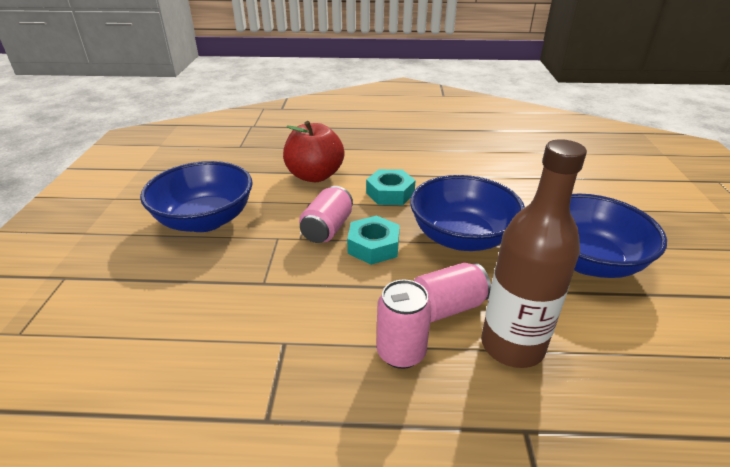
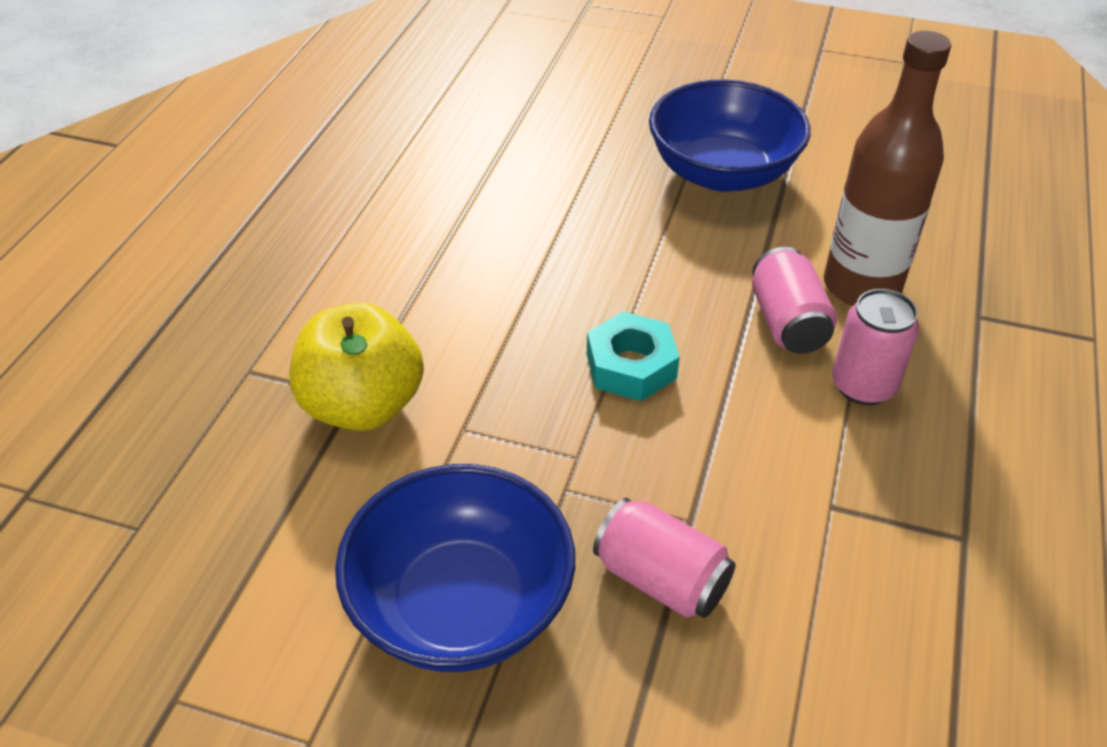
camera: 75 degrees left, 10 degrees up
(315, 176) = (363, 405): red apple -> yellow apple
(327, 229) = (562, 415): pink can -> pink can (661, 579)
(390, 193) = (480, 313): turquoise nut -> none
(461, 237) = (638, 265): blue bowl -> none

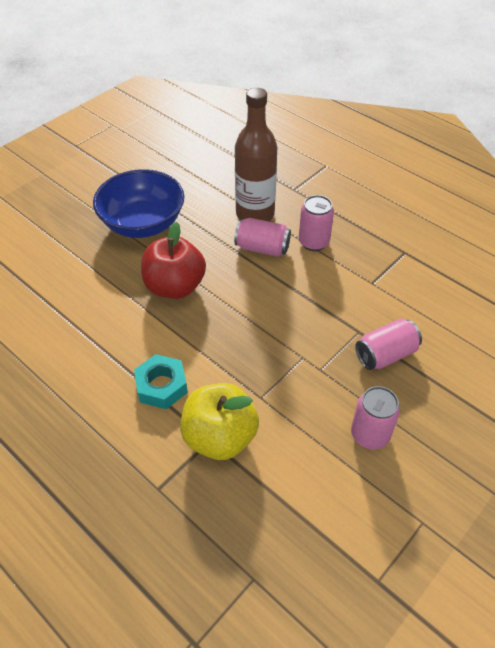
camera: 65 degrees left, 5 degrees up
(461, 605) = (370, 434): blue bowl -> pink can
(620, 253) = (175, 287): none -> red apple
(631, 366) = (256, 314): turquoise nut -> turquoise nut (161, 386)

